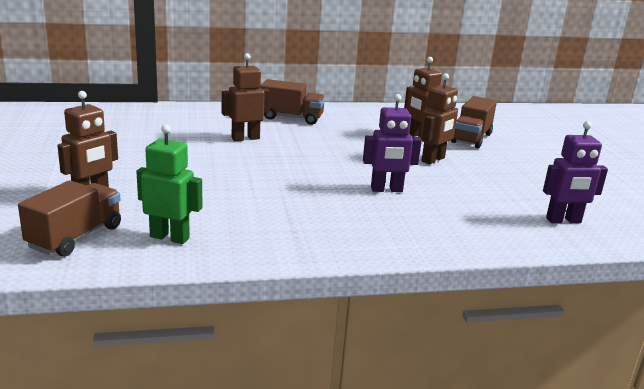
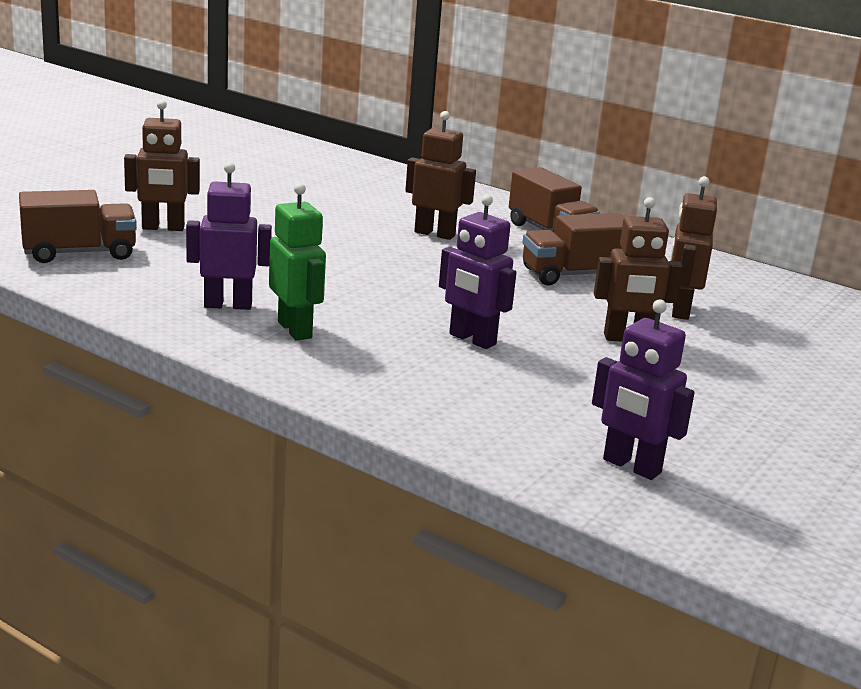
camera: 45 degrees right, 0 degrees up
(170, 237) = (148, 284): green robot -> green robot (295, 330)
(243, 228) = (228, 305): none -> purple robot
(471, 138) = (767, 340): brown truck -> brown truck (574, 275)

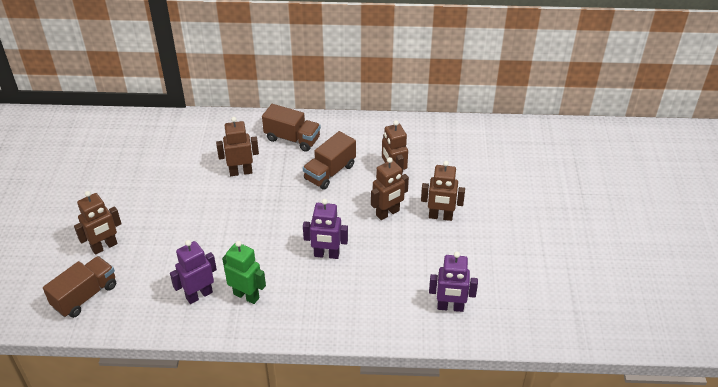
camera: 30 degrees left, 20 degrees up
(722, 372) = (440, 216): none -> brown robot

